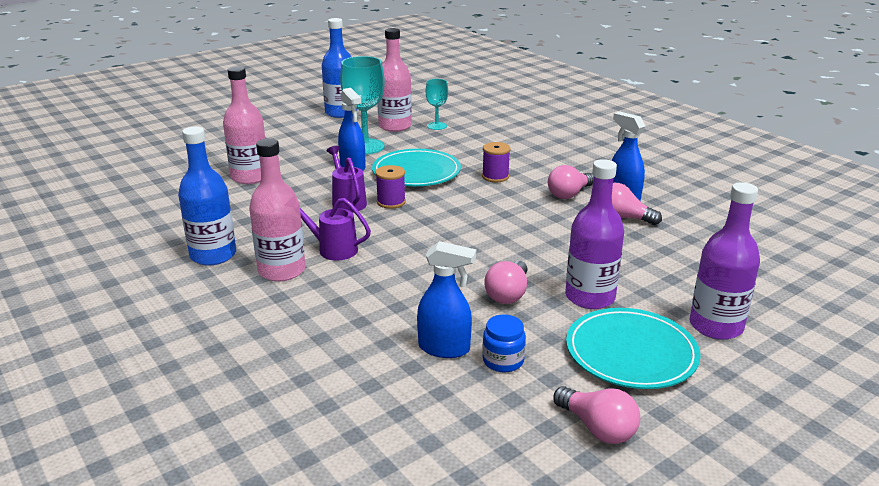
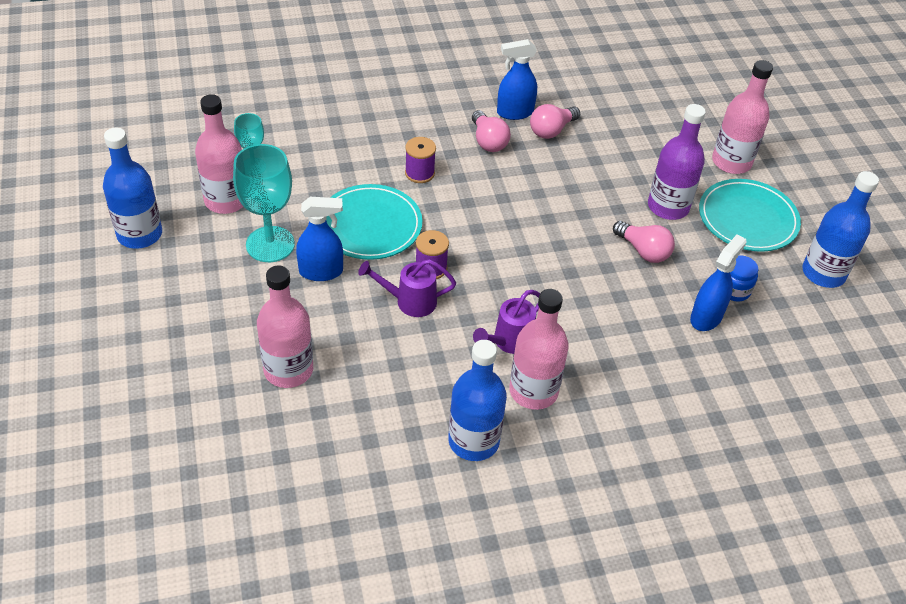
camera: 70 degrees left, 20 degrees up
(597, 428) = (823, 273): pink light bulb -> blue bottle
(716, 326) = (731, 162): purple bottle -> pink bottle

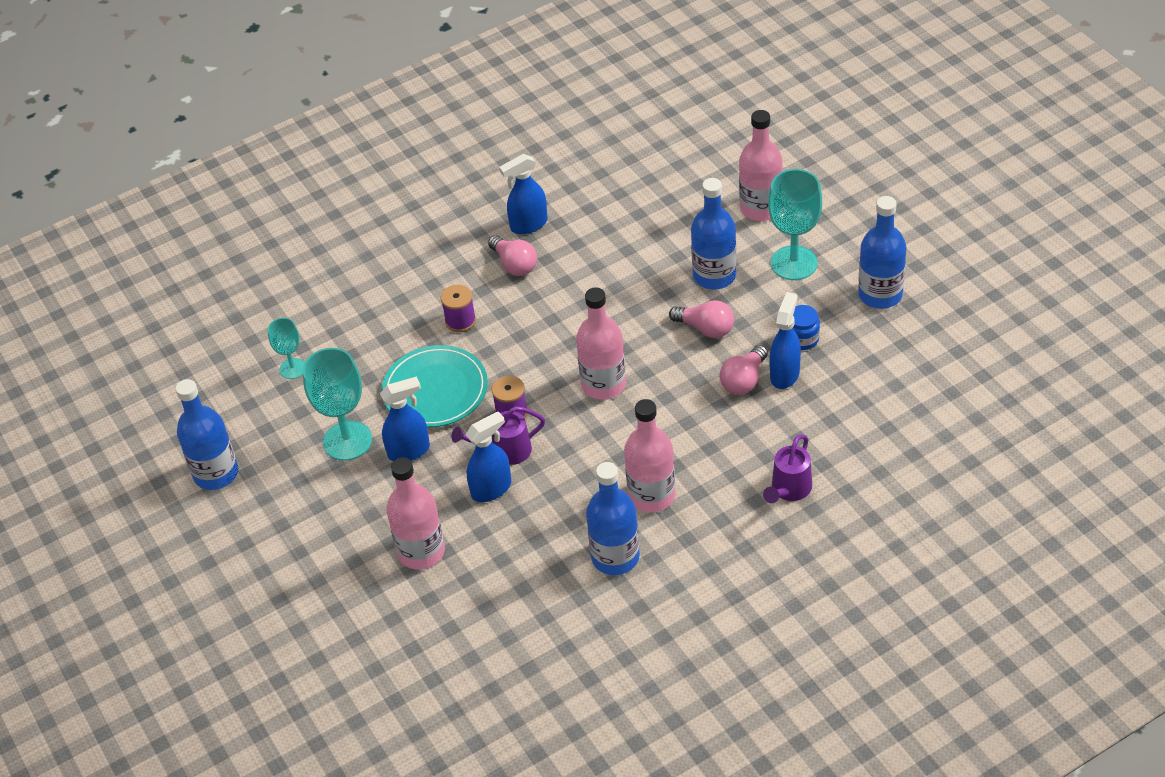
camera: 10 degrees left, 0 degrees up
(226, 200) = (283, 412): pink bottle -> pink bottle (603, 384)
(381, 332) = (491, 489): none -> blue spray bottle
(509, 341) = (612, 458): purple watering can -> purple watering can (789, 490)
(551, 130) = (573, 232): pink light bulb -> pink light bulb (744, 380)
(668, 207) = (714, 276): purple bottle -> blue bottle
(747, 219) = (794, 263): turquoise plate -> turquoise goblet

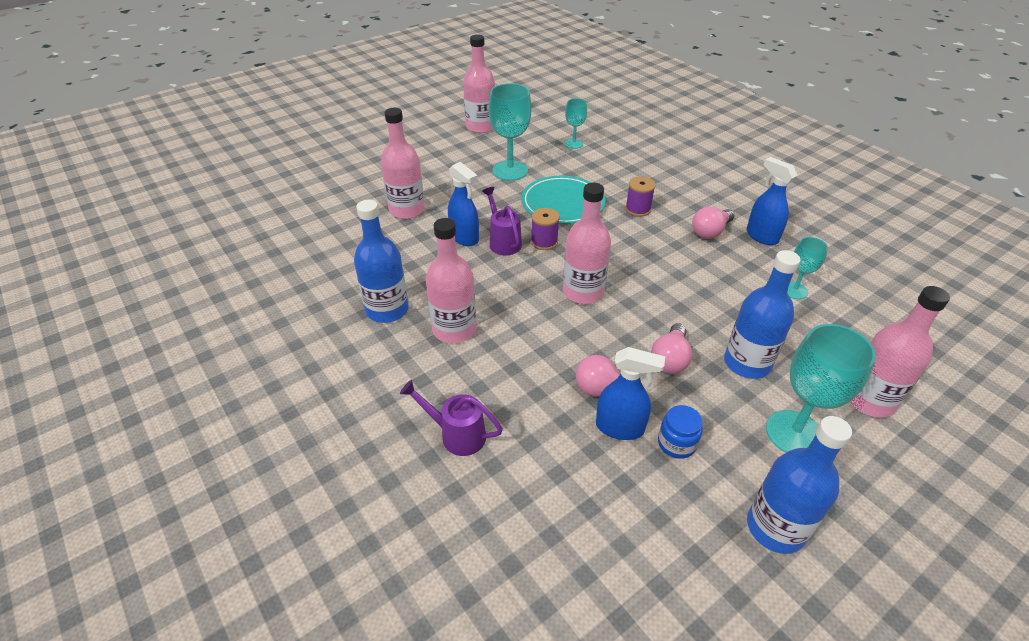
camera: 80 degrees right, 5 degrees down
(216, 473) = (480, 127): blue bottle -> pink bottle
(409, 451) = (502, 197): blue spray bottle -> none
(619, 220) = (794, 290): none -> turquoise goblet

